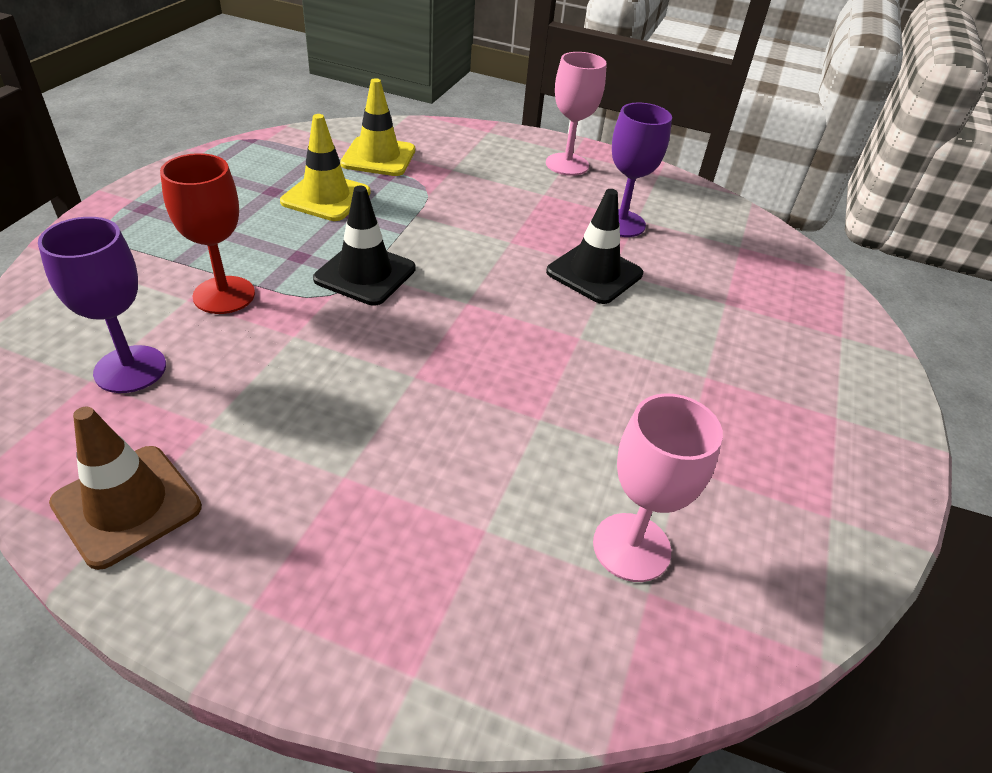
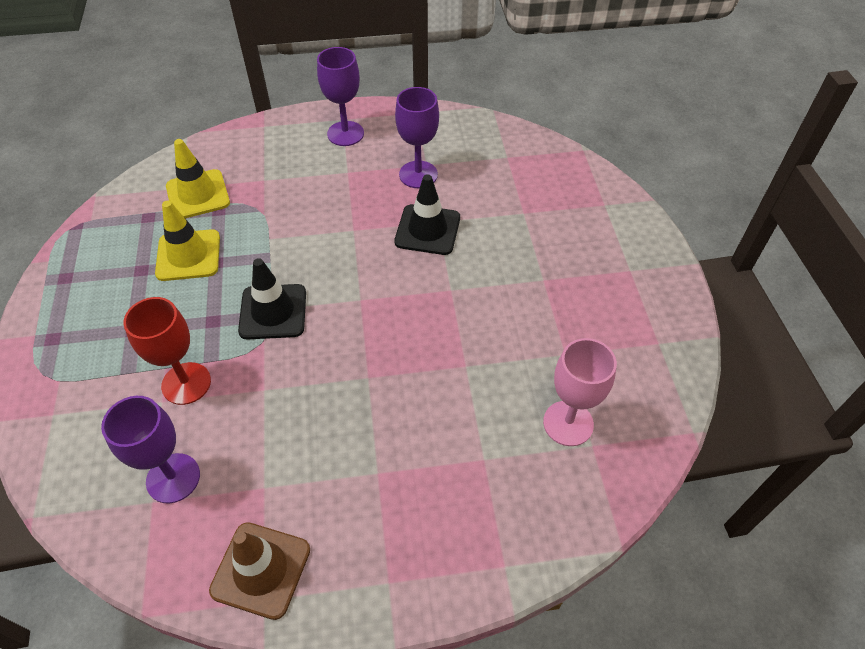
camera: 25 degrees left, 10 degrees up
(567, 164) = (345, 134): pink goblet -> purple goblet

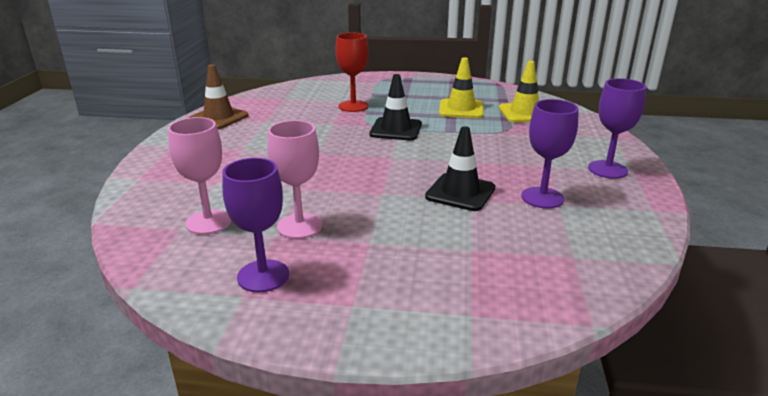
camera: 105 degrees right, 25 degrees down
(173, 478) = (293, 102): purple goblet -> purple goblet (263, 276)
(540, 339) = (299, 226): none -> pink goblet

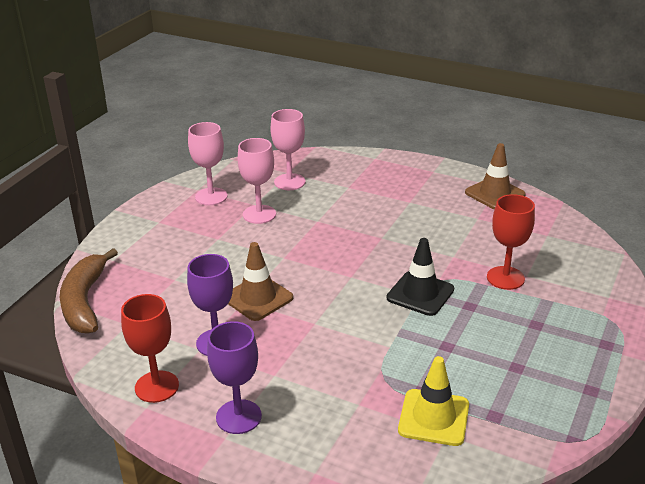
camera: 110 degrees right, 5 degrees up
(263, 276) = (211, 196): purple goblet -> pink goblet
(460, 192) = (258, 298): black traffic cone -> brown traffic cone
(461, 109) = (468, 362): yellow traffic cone -> none
(572, 304) = (85, 301): none -> brown banana
(627, 211) = (157, 386): none -> red goblet

